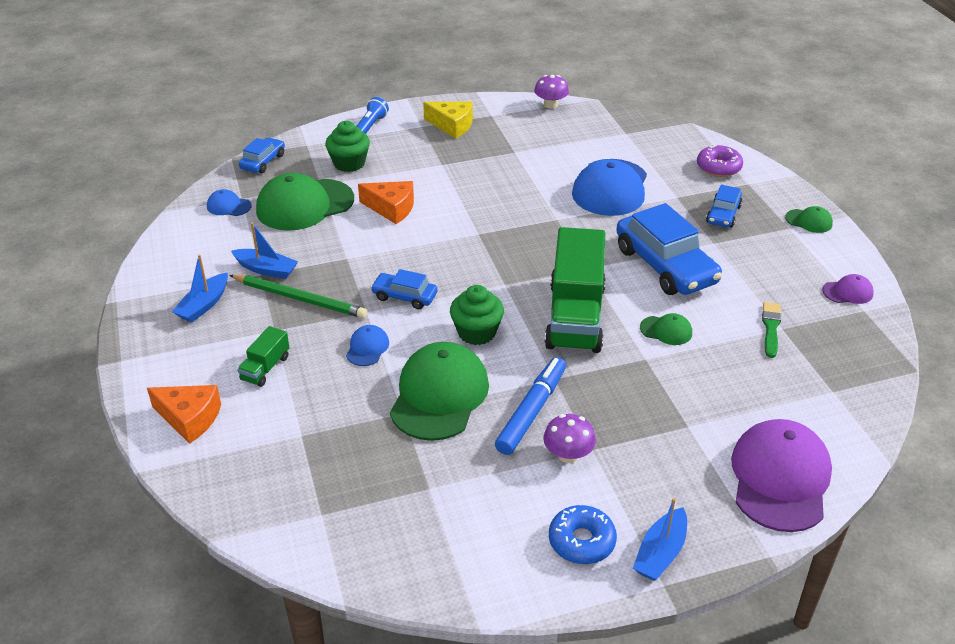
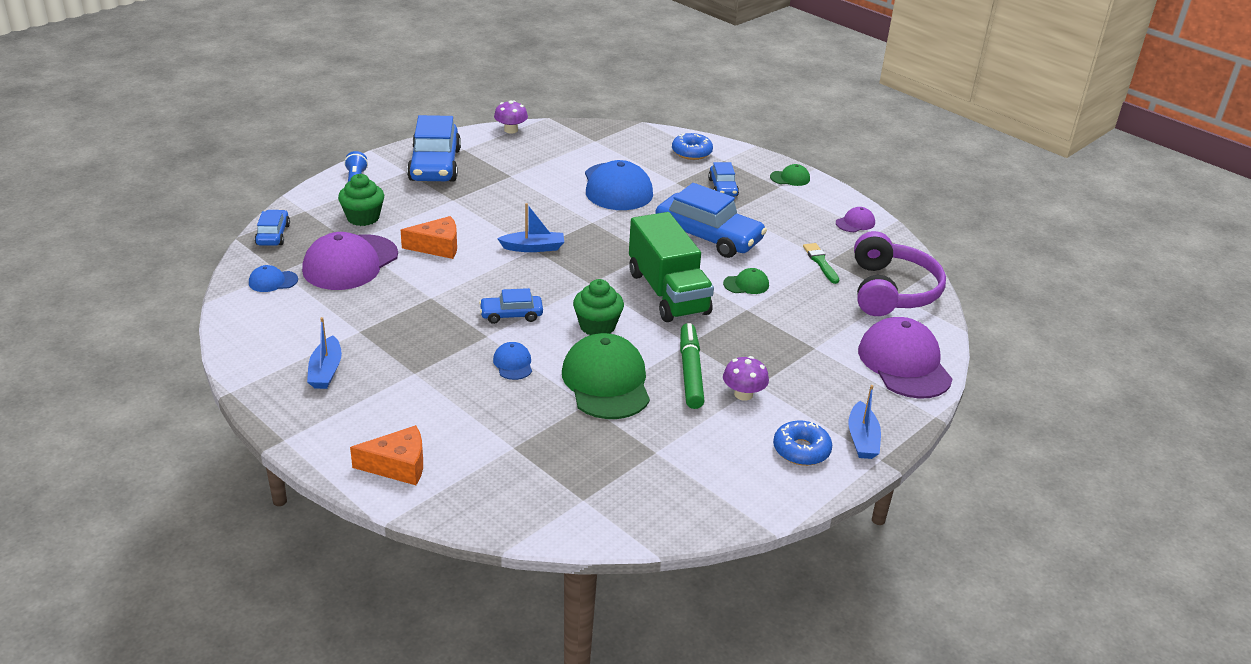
camera: 30 degrees left, 5 degrees down
(265, 368) = (434, 405): green truck -> none
(266, 269) = (361, 326): blue boat -> blue boat (533, 248)
(300, 298) = (416, 341): green pencil -> none
(304, 205) = (350, 263): green cap -> purple cap
(452, 125) = (435, 165): yellow cheese -> blue car
(531, 411) = (690, 372): blue marker -> green marker
(718, 167) = (691, 152): purple donut -> blue donut
(831, 385) = (891, 291): none -> purple headphones

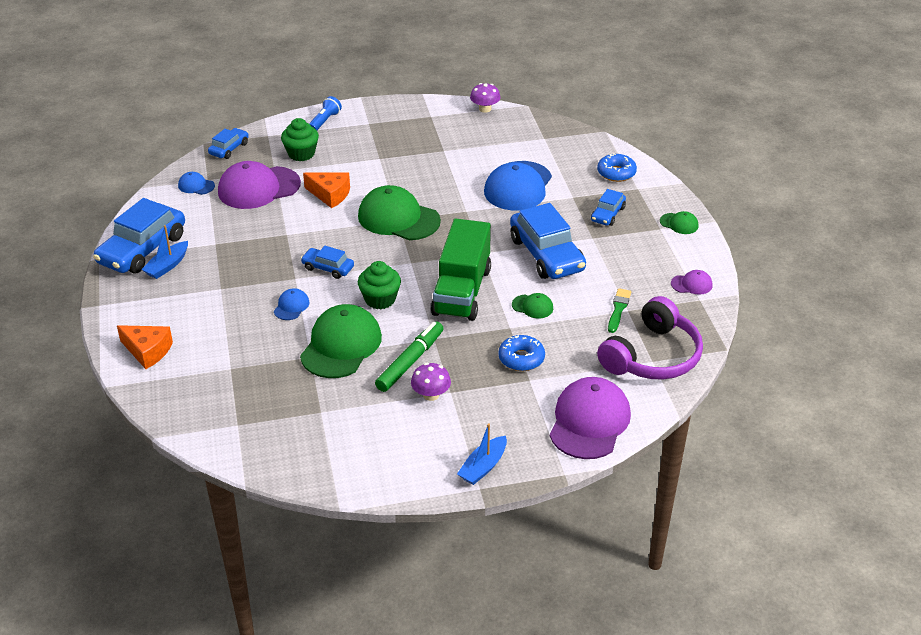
camera: 35 degrees right, 5 degrees up
(435, 165) = (395, 124): blue car -> blue car (142, 249)
(533, 248) = (398, 218): blue boat -> green cap
(801, 450) = (426, 455): blue donut -> blue donut (521, 358)

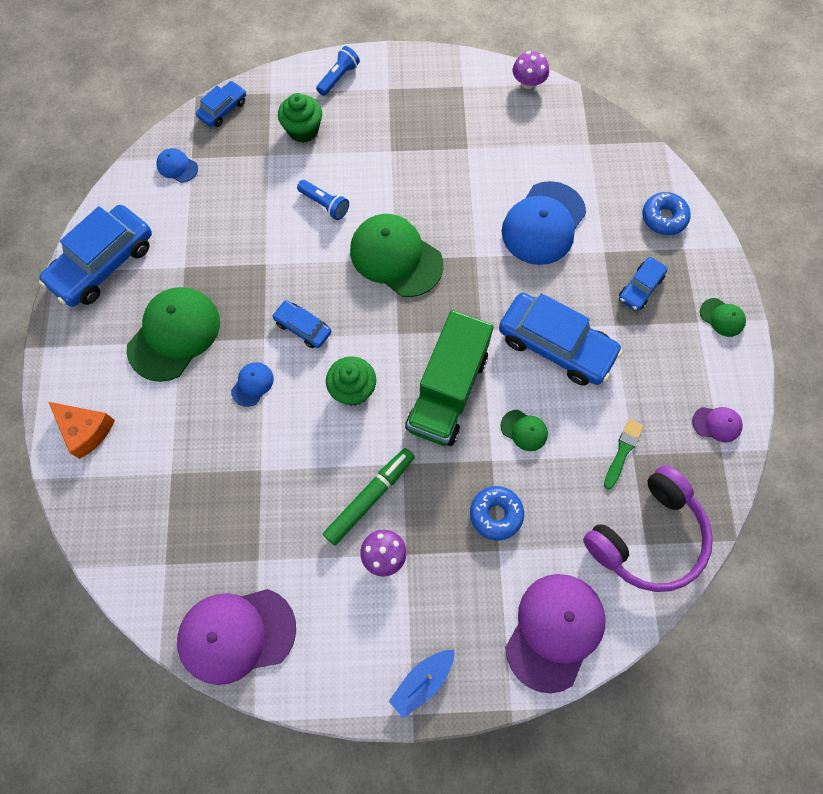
camera: 10 degrees right, 30 degrees up
(167, 266) = (126, 295): blue boat -> none
(258, 188) = (246, 181): purple cap -> purple cap (236, 634)
(330, 194) = (325, 204): orange cheese -> blue flashlight
(341, 345) = (297, 458): green cap -> green cap (174, 335)
(546, 254) = (556, 345): blue car -> blue car turned 45 degrees counterclockwise

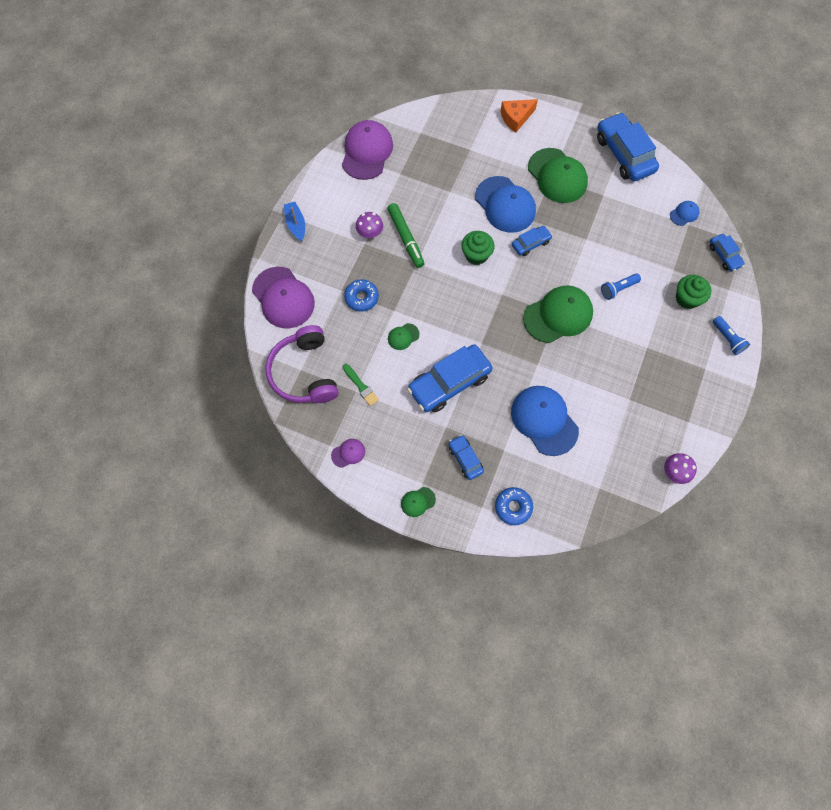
camera: 115 degrees right, 0 degrees up
(252, 384) = (505, 205): blue cap -> blue cap, size x2.20
(447, 391) = (449, 305): green truck -> none
(717, 424) = (348, 453): purple cap -> purple cap turned 150 degrees counterclockwise

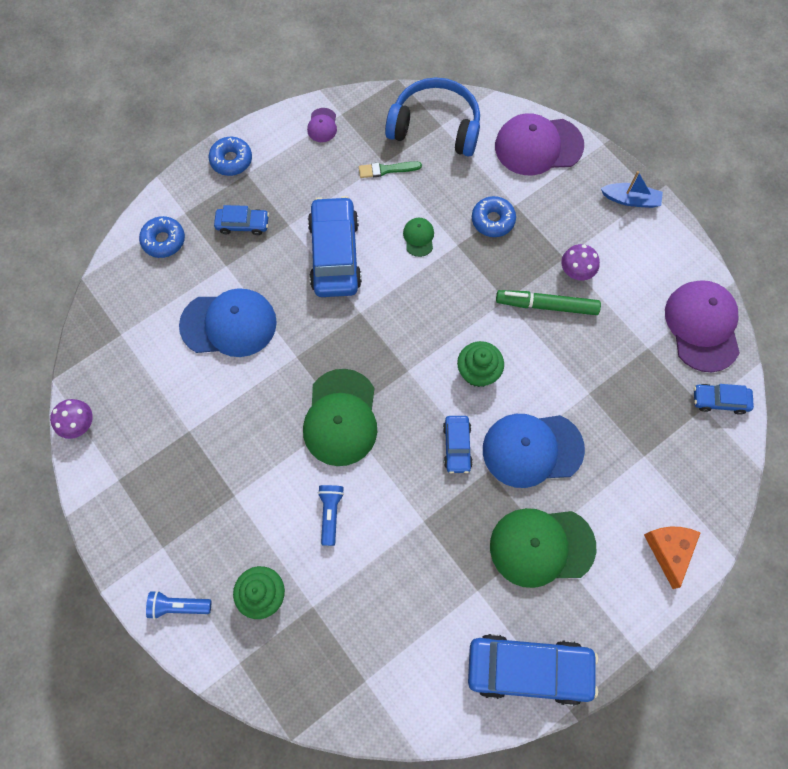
camera: 120 degrees right, 0 degrees up
(304, 372) = (435, 127): purple headphones -> blue headphones
(367, 152) = (702, 326): purple cap -> purple cap turned 135 degrees counterclockwise
(418, 501) = (231, 160): green cap -> blue donut
(684, 214) = (384, 686): blue cap -> none
(724, 255) = (289, 695): blue car -> blue car (719, 400)

